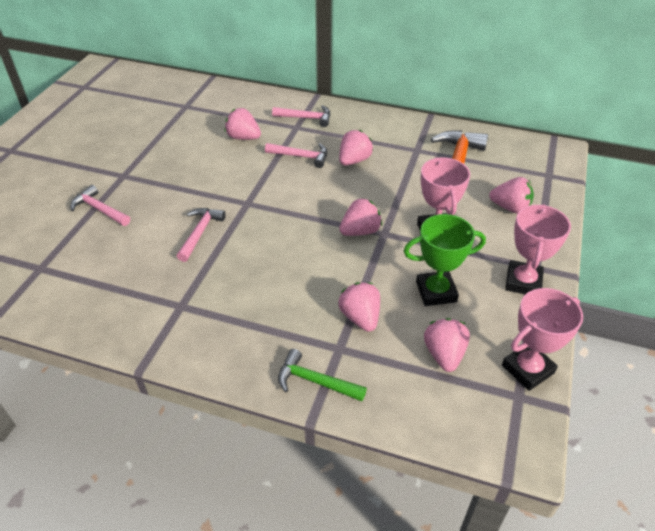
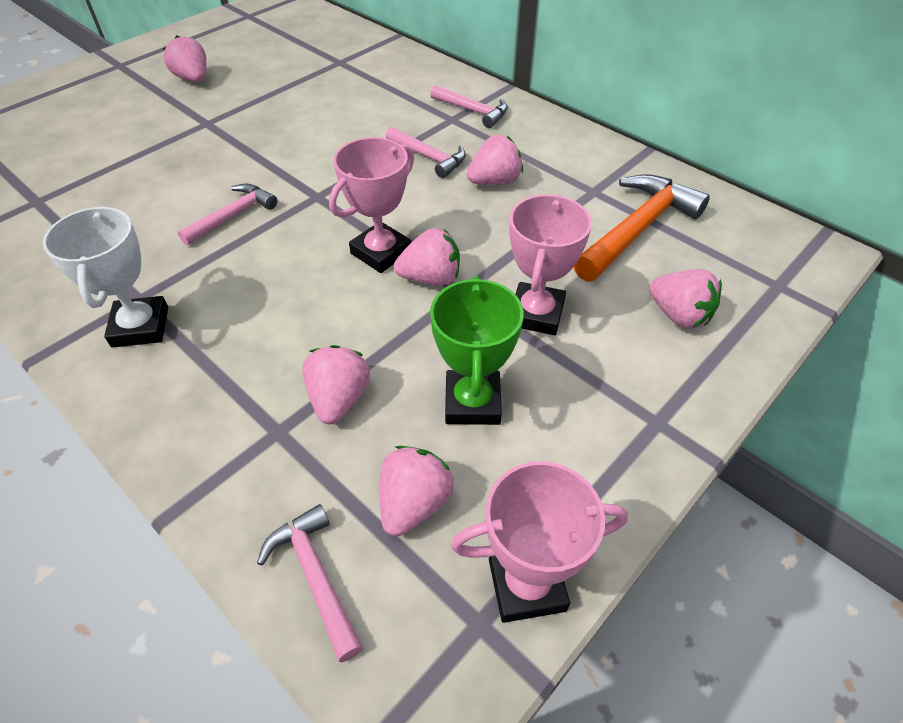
camera: 25 degrees right, 5 degrees up
(99, 210) = (150, 154): pink hammer -> pink hammer (315, 577)
(199, 322) = (140, 327): none -> white trophy
(243, 137) = (376, 115): pink strawberry -> pink strawberry (193, 79)
(315, 381) = (210, 466): green hammer -> none
(436, 292) = (472, 402): green trophy -> green trophy turned 75 degrees clockwise
(523, 282) = (619, 438): pink trophy -> pink trophy (381, 252)

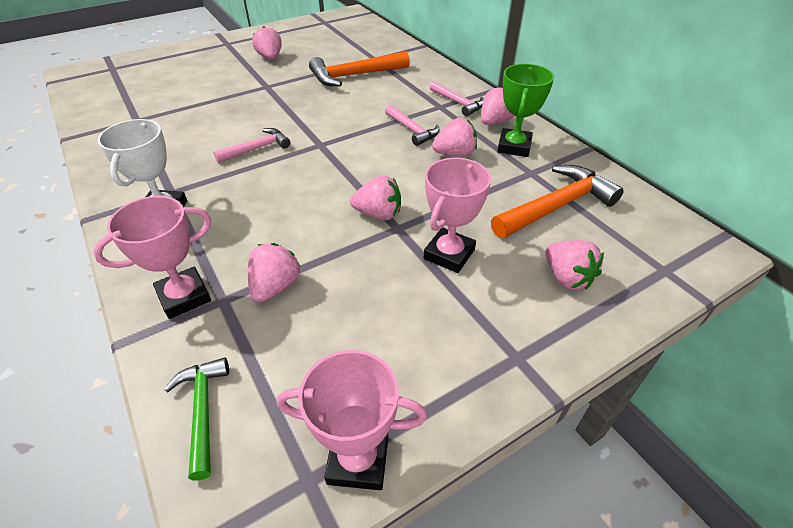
camera: 15 degrees right, 5 degrees down
(315, 577) = (202, 411): pink hammer -> green hammer
(323, 90) = (355, 75): none -> orange hammer
(381, 252) = (349, 190): pink trophy -> pink trophy (184, 296)
(414, 503) = (297, 375): pink strawberry -> pink strawberry (495, 122)
(472, 402) = (372, 310): green trophy -> green trophy (514, 147)

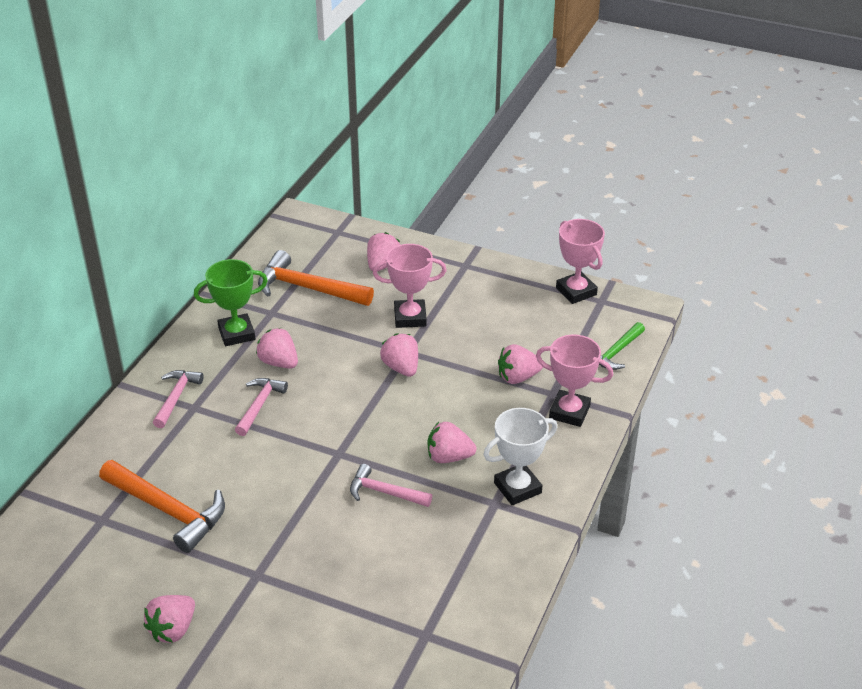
camera: 125 degrees left, 5 degrees down
(495, 122) = (198, 359): pink strawberry -> pink strawberry (449, 457)

